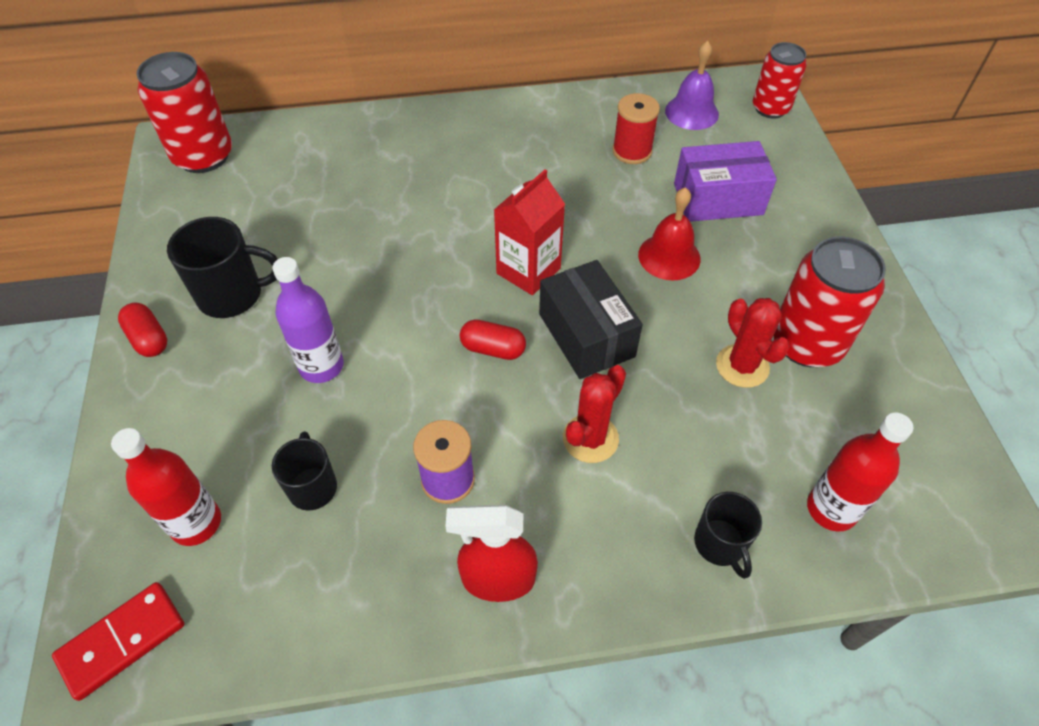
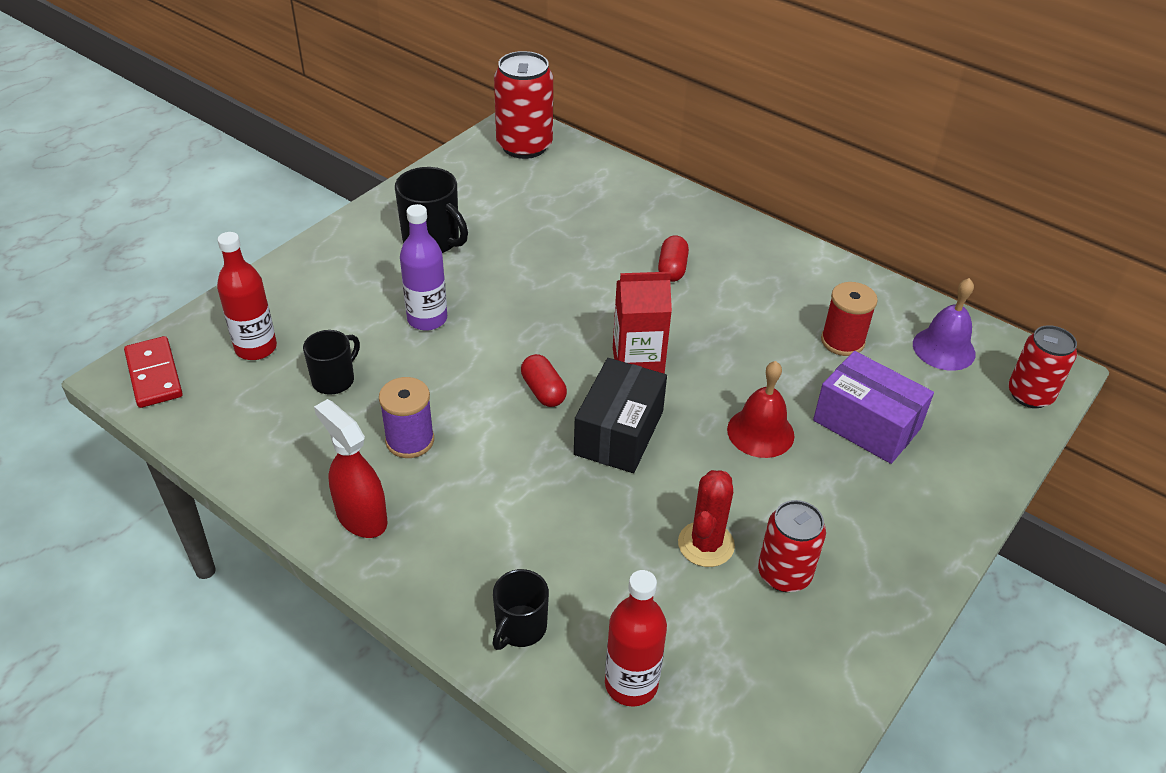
camera: 45 degrees right, 10 degrees down
(122, 641) = (154, 375): red domino -> red domino turned 60 degrees clockwise
(148, 339) = (357, 232): red capsule -> red capsule (672, 269)
(590, 438) = (528, 494): red cactus -> none
(807, 343) = (784, 574): red can -> red can, size x0.66

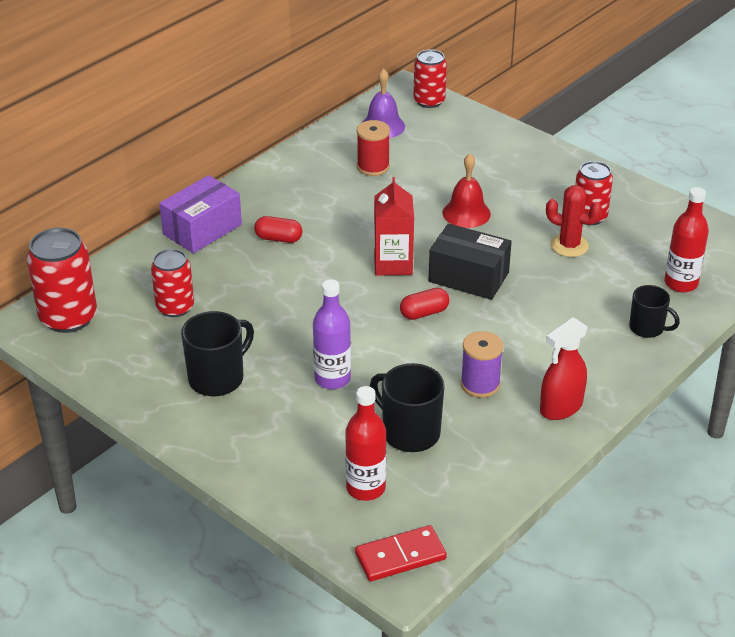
camera: 85 degrees left, 5 degrees down
(334, 380) = (409, 432): black mug -> black mug, size x1.54
(543, 206) = (175, 307): none -> red can
(866, 424) = (458, 168): purple box -> purple box (202, 229)

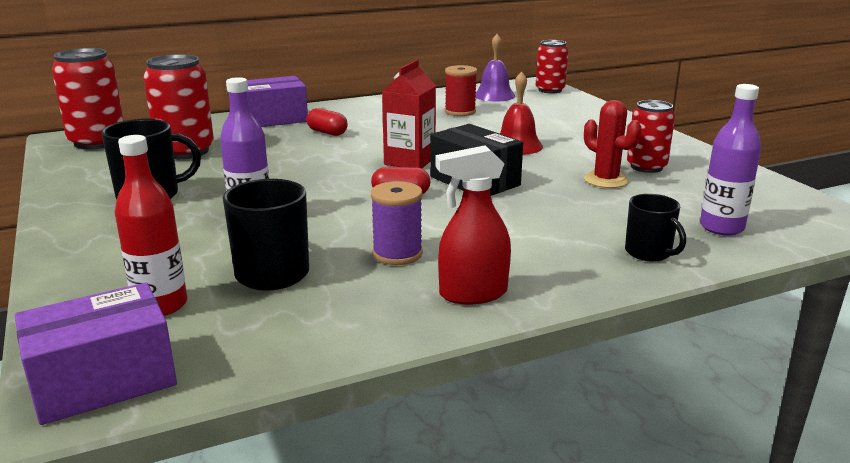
camera: 25 degrees right, 15 degrees down
(175, 307) = (185, 151): red can -> red can, size x1.51
(400, 556) = (103, 381): red domino -> purple box
(681, 283) = (721, 227): red bottle -> purple bottle

